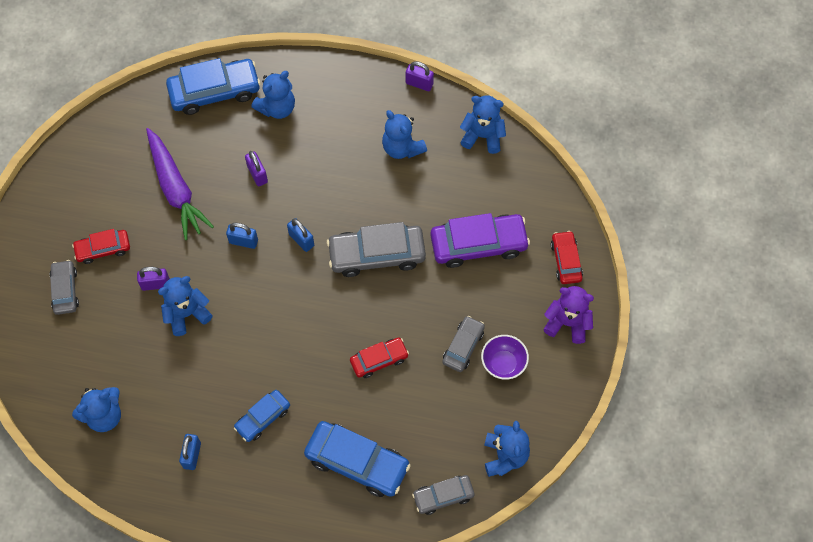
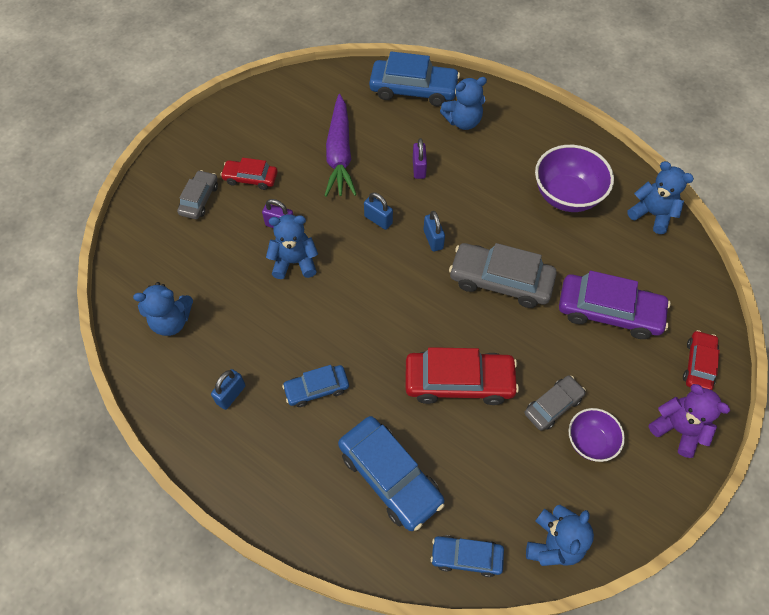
camera: 25 degrees right, 5 degrees down
(379, 360) = (459, 382): red car -> red car, size x1.73
(402, 148) = (566, 196): blue teddy bear -> purple bowl
(419, 84) = (606, 147): purple padlock -> none
(443, 496) = (466, 557): grey car -> blue car

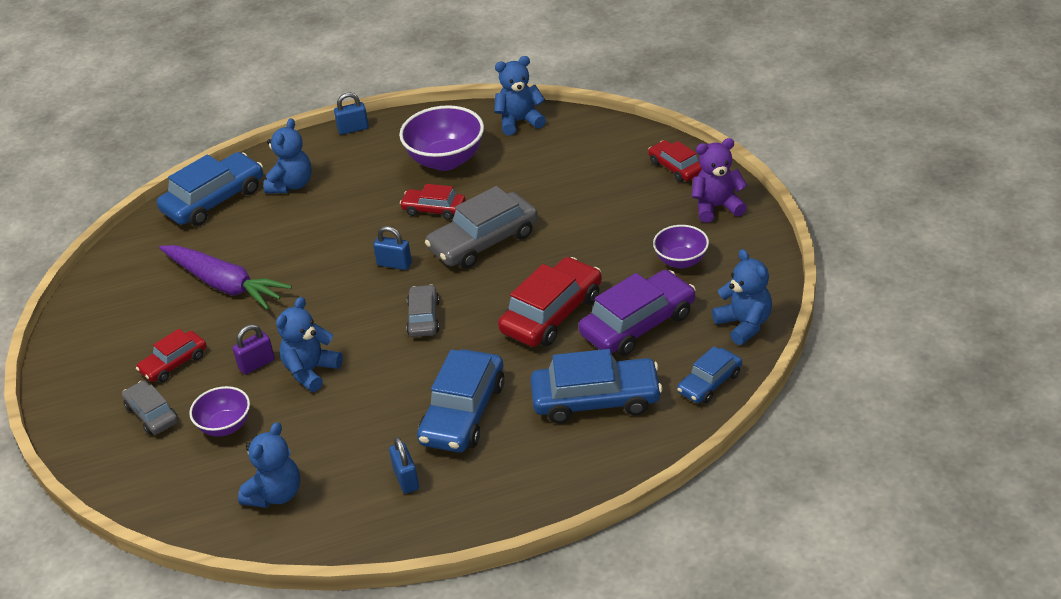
camera: 50 degrees left, 20 degrees down
(214, 248) = (225, 426): none -> purple bowl
(316, 388) = (463, 413): blue car -> blue car, size x1.73
(378, 220) = (331, 291): blue padlock -> blue padlock (353, 129)
(419, 168) = (308, 238): purple padlock -> none
(508, 225) = (434, 209): none -> red car
(553, 406) = (630, 267): grey car -> grey car (423, 318)
(609, 312) = (581, 192): purple car -> purple car (638, 324)

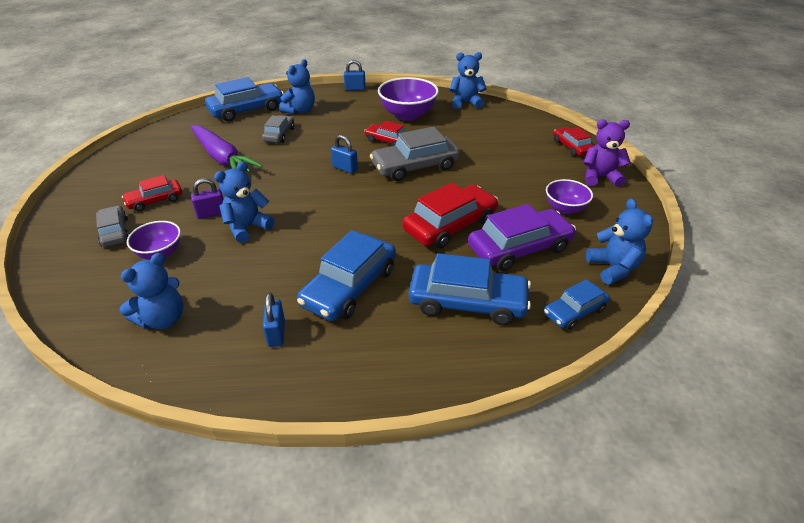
camera: 10 degrees right, 0 degrees up
(423, 318) = (350, 208): grey car -> grey car (279, 134)

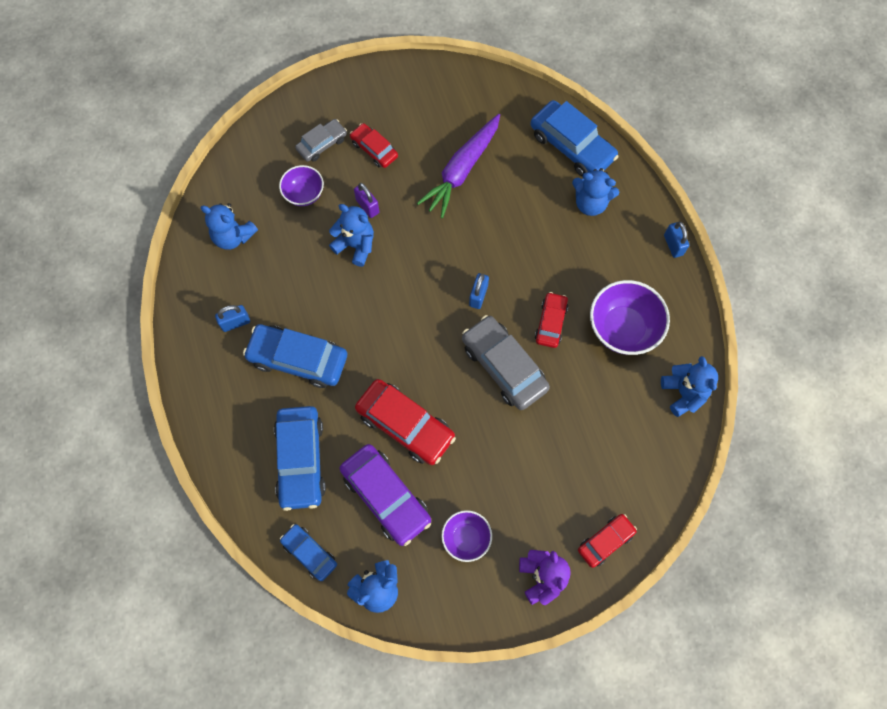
camera: 75 degrees right, 30 degrees up
(279, 134) = (527, 204): grey car -> none

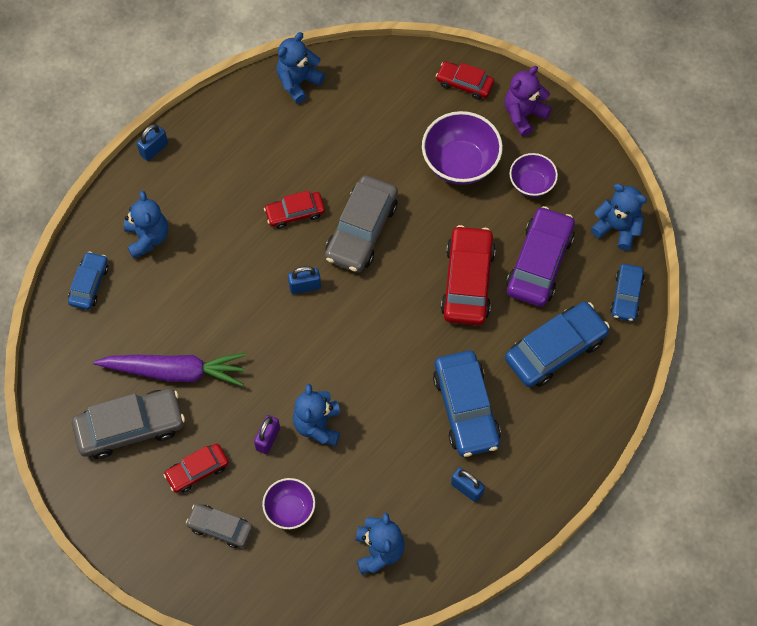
camera: 120 degrees left, 5 degrees down
(374, 149) = (197, 470): red car -> red car turned 45 degrees clockwise
(436, 122) = (130, 427): none -> grey car
(572, 146) = (89, 284): blue car -> blue car, size x0.58
(623, 329) = (265, 153): purple bowl -> purple bowl (460, 163)

